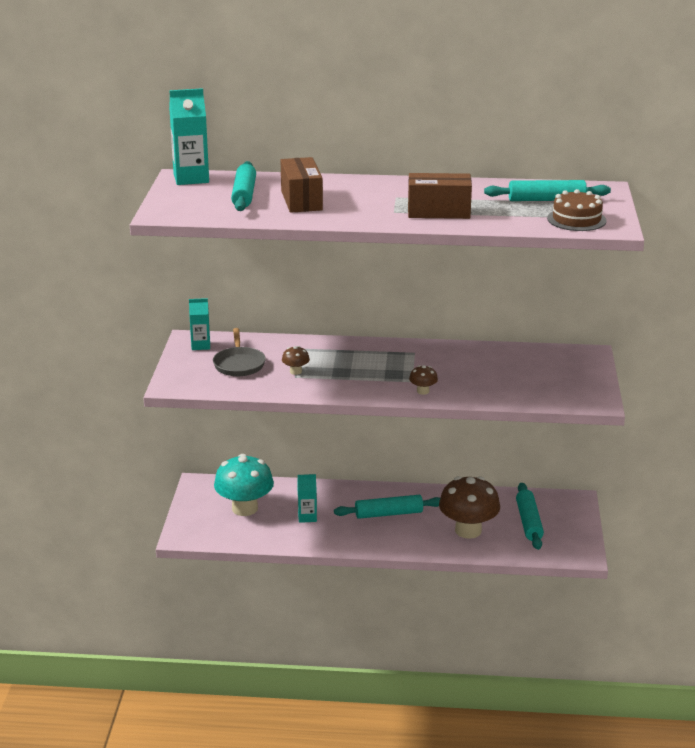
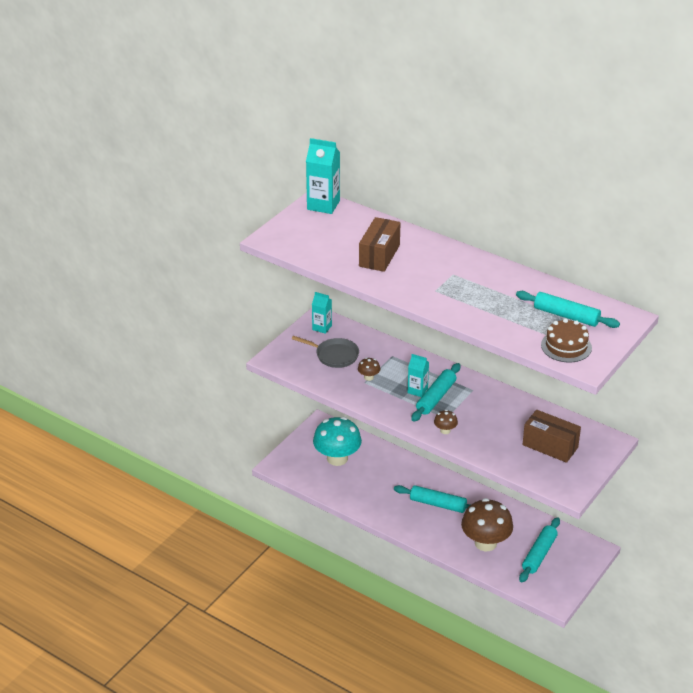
camera: 30 degrees right, 10 degrees up
(239, 364) = (334, 355): grey pan -> grey pan turned 90 degrees counterclockwise
(244, 194) = (344, 235): turquoise rolling pin -> turquoise rolling pin (436, 397)
(307, 517) = (376, 483): turquoise carton -> turquoise carton (417, 390)
(438, 212) = (468, 302): brown box -> brown box (550, 446)

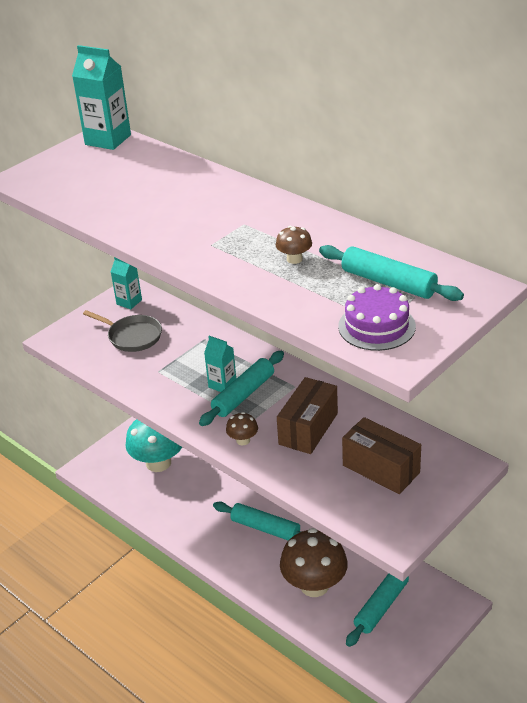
camera: 10 degrees right, 0 degrees up
(368, 377) = (165, 365): brown mushroom -> brown mushroom (294, 259)
(379, 256) = (153, 199): brown box -> brown box (308, 429)
(566, 346) = (376, 326): brown cake -> purple cake

